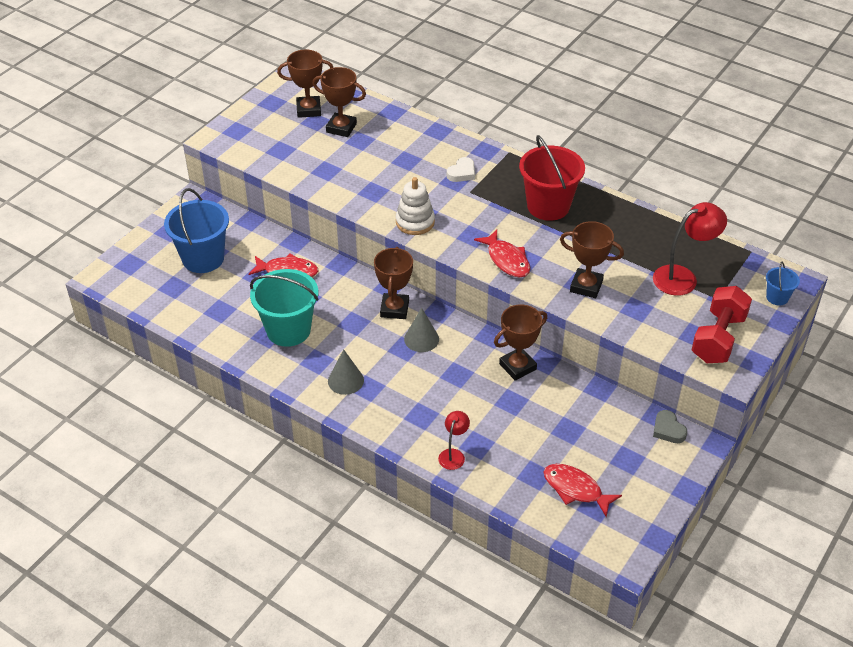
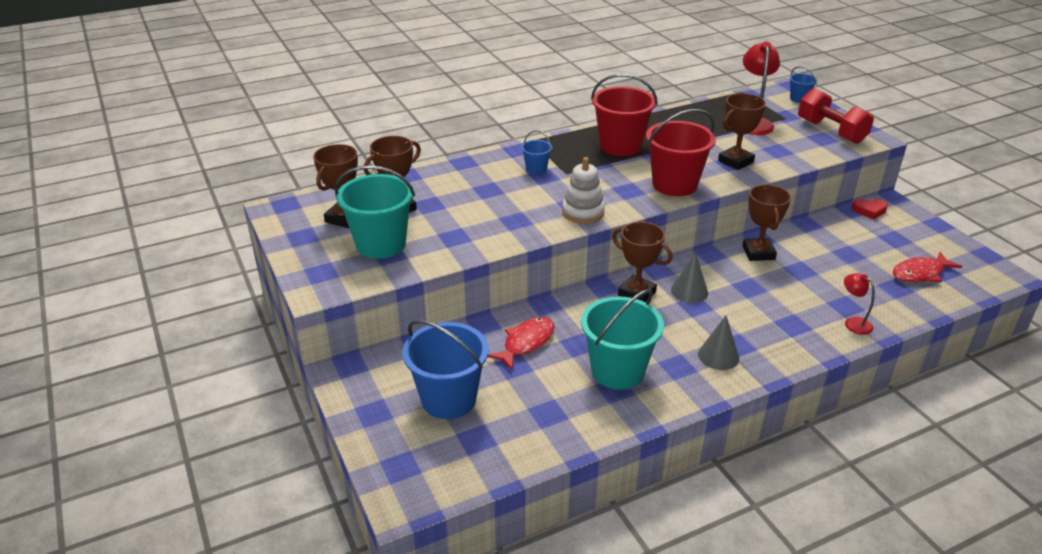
camera: 60 degrees left, 10 degrees down
(289, 141) = (381, 244): none -> turquoise bucket
(462, 173) = (536, 169): white heart -> blue bucket
(506, 260) = (674, 184): red fish -> red bucket
(668, 430) = (869, 210): grey heart -> red heart

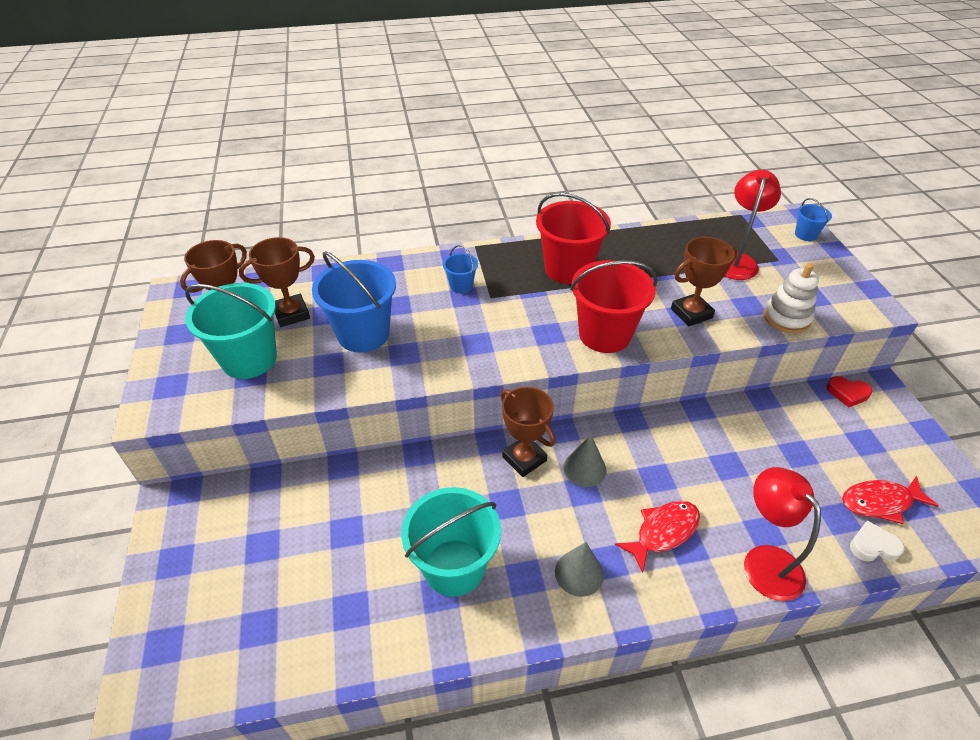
camera: 15 degrees right, 10 degrees up
(448, 399) = (257, 562): blue bucket -> blue bucket (363, 334)
(526, 343) = (374, 502): red fish -> red fish (663, 532)
(583, 212) = (482, 355): white stacking toy -> white stacking toy (786, 318)
(758, 253) = (688, 429): brown trophy -> none
(831, 131) = (826, 288): red dumbbell -> none
(853, 323) = (764, 561): red lamp -> red lamp, size x1.76
(926, 300) = (873, 546): none -> white heart

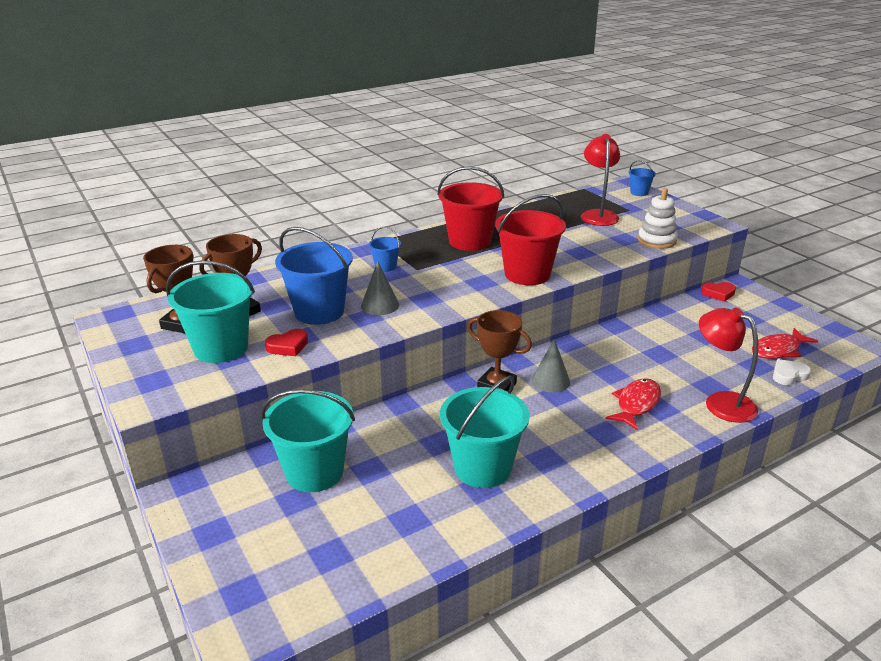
camera: 20 degrees left, 15 degrees down
(295, 517) = (314, 472): none -> turquoise bucket
(309, 374) = (288, 346): none -> red heart
(579, 573) = (587, 445): grey cone -> grey cone (380, 305)
(691, 313) = (585, 250): brown trophy -> none

